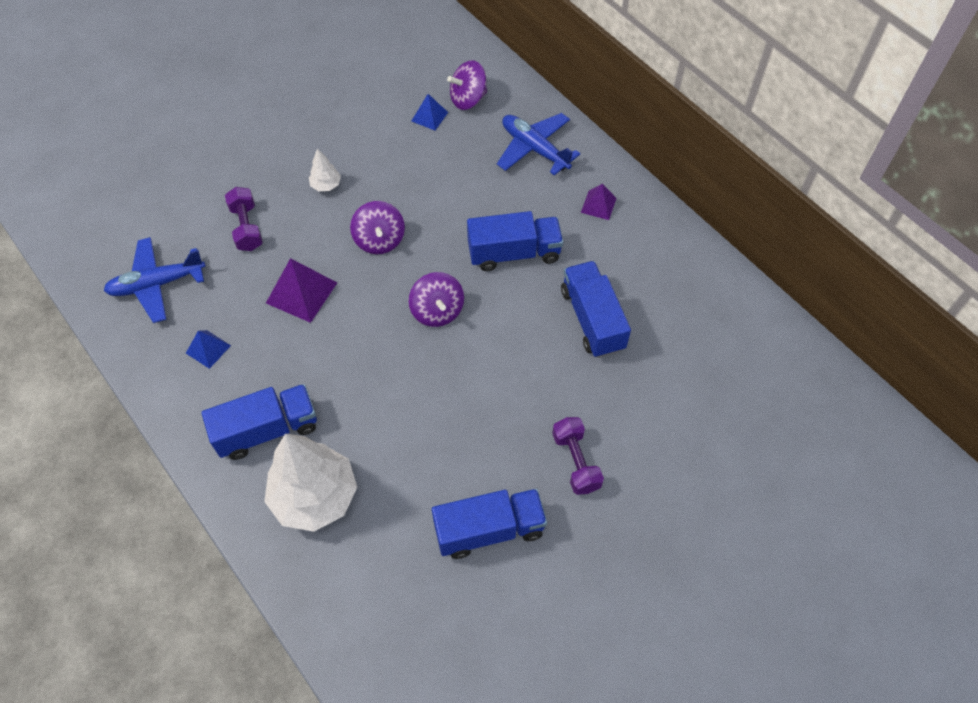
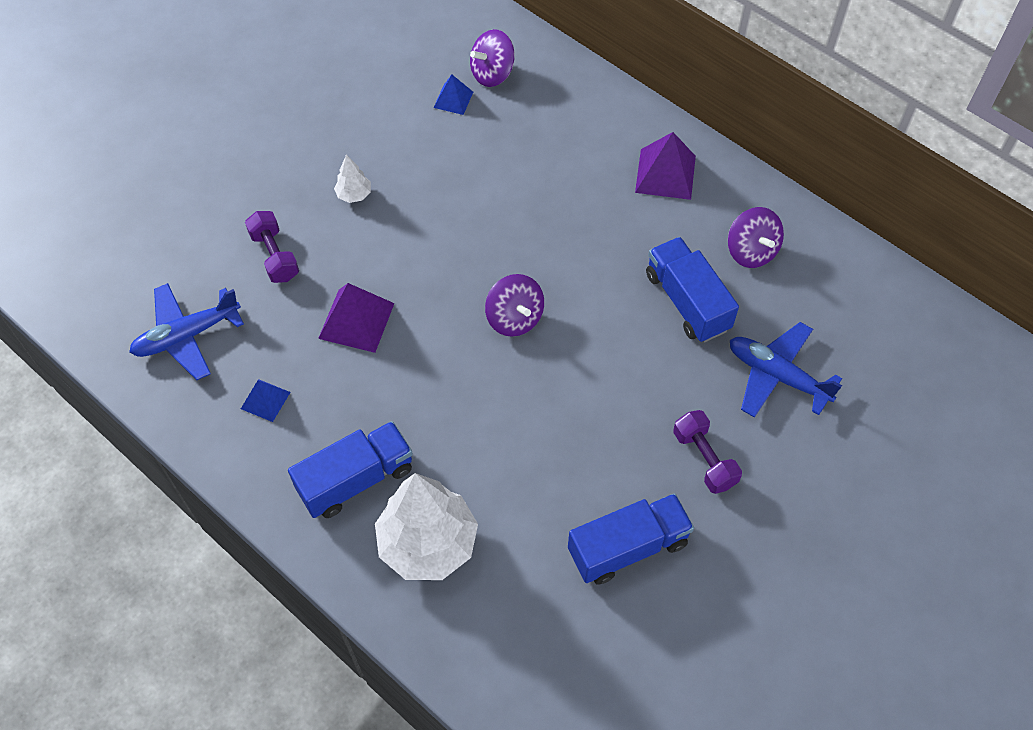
camera: 10 degrees left, 0 degrees up
(379, 240) = (430, 248): purple spinning top -> purple spinning top (751, 251)
(514, 253) = (584, 241): blue truck -> none
(534, 149) = (580, 120): blue plane -> blue plane (777, 376)
(598, 205) = (665, 174): purple pyramid -> purple pyramid, size x1.69

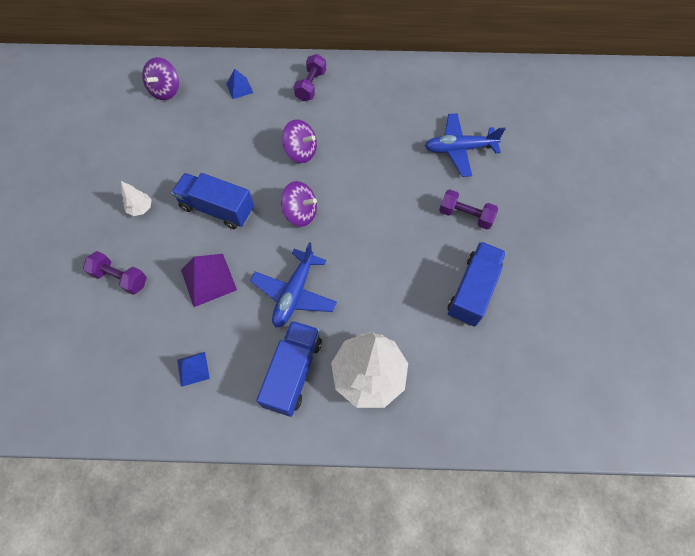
camera: 40 degrees left, 5 degrees up
(187, 336) = (103, 368): blue plane -> blue plane (294, 293)
(453, 99) = (155, 118): blue pyramid -> blue pyramid (239, 88)
(665, 174) = (311, 86): purple pyramid -> purple dumbbell
(687, 302) = (382, 142): blue truck -> blue truck (217, 209)
(751, 251) = (389, 97): purple spinning top -> purple spinning top (301, 152)

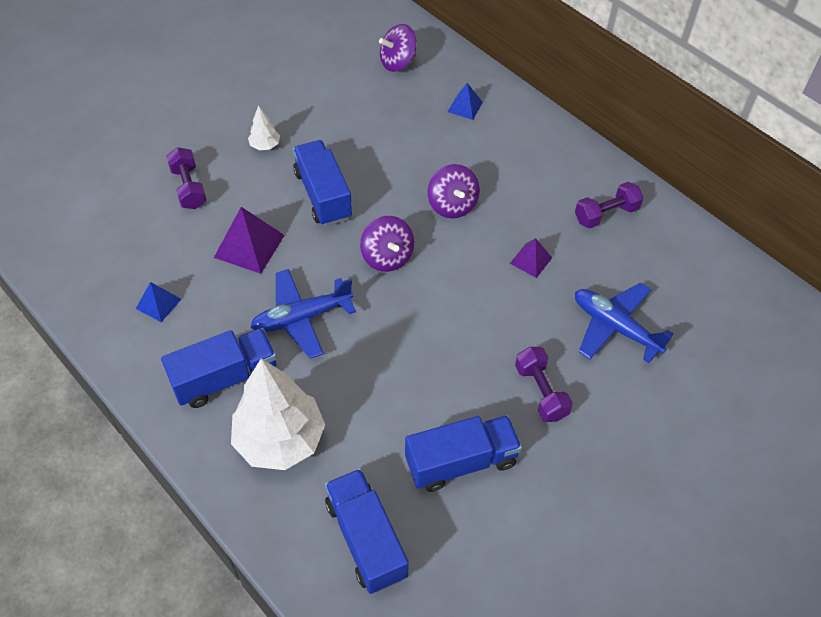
camera: 45 degrees right, 10 degrees down
(311, 86) = (535, 153): purple dumbbell -> purple dumbbell (606, 214)
(378, 148) = (531, 260): none -> purple pyramid
(478, 380) = (366, 539): none -> blue truck

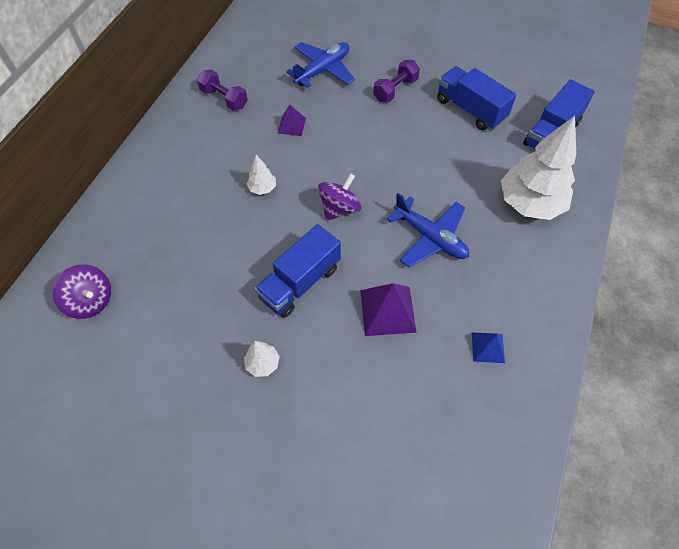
camera: 115 degrees left, 5 degrees up
(189, 188) = (352, 403): purple dumbbell -> none
(225, 378) = (513, 260): blue truck -> none
(452, 205) = (262, 188): purple spinning top -> white tree
(465, 106) = (138, 222): blue pyramid -> none
(615, 327) = (323, 70): blue plane -> blue plane turned 150 degrees counterclockwise

